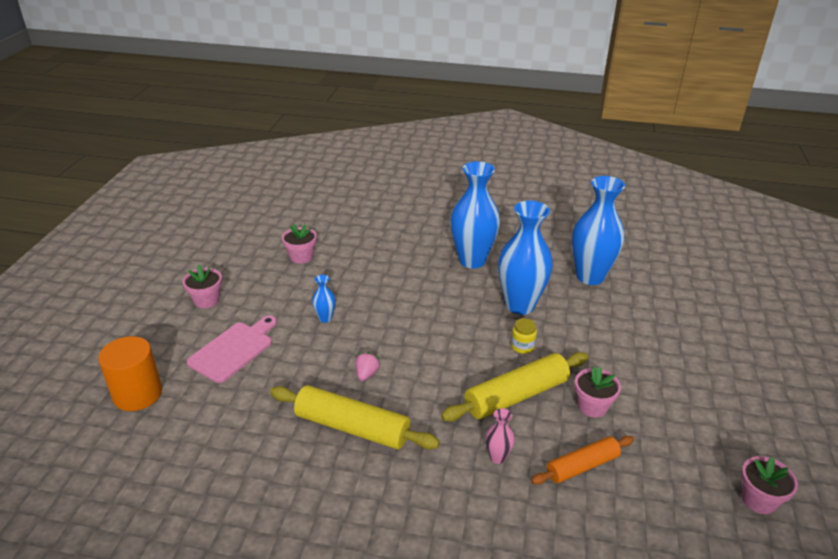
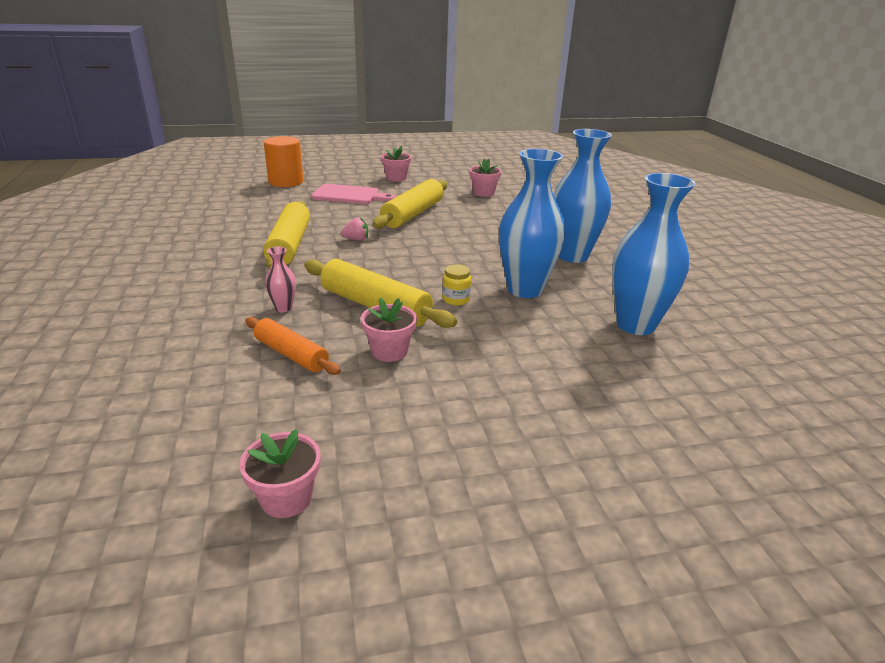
camera: 65 degrees right, 5 degrees down
(325, 318) = (413, 214): blue vase -> yellow rolling pin

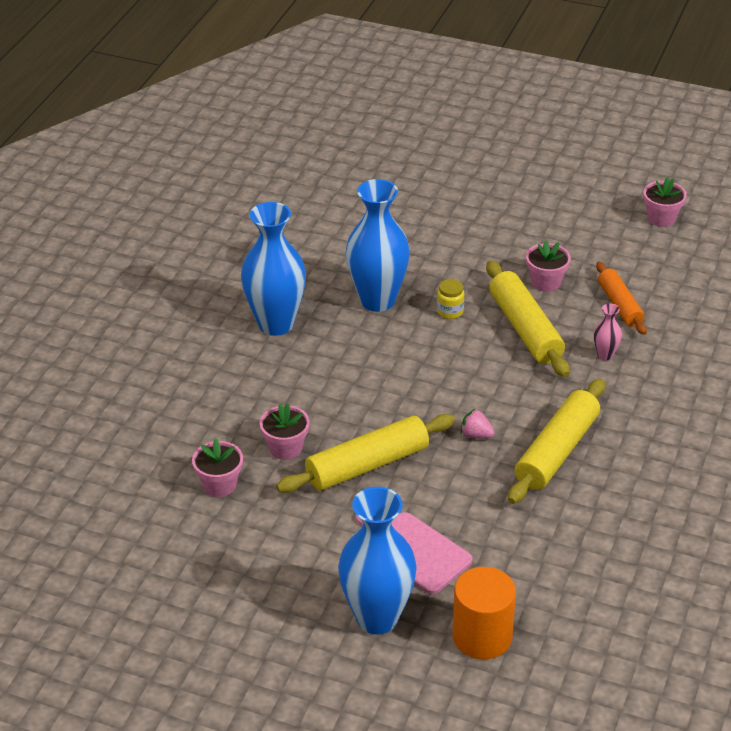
camera: 145 degrees left, 10 degrees up
(396, 178) = (301, 583): pink flower pot -> pink flower pot (285, 448)
(635, 325) = (335, 237): blue vase -> blue vase (377, 618)

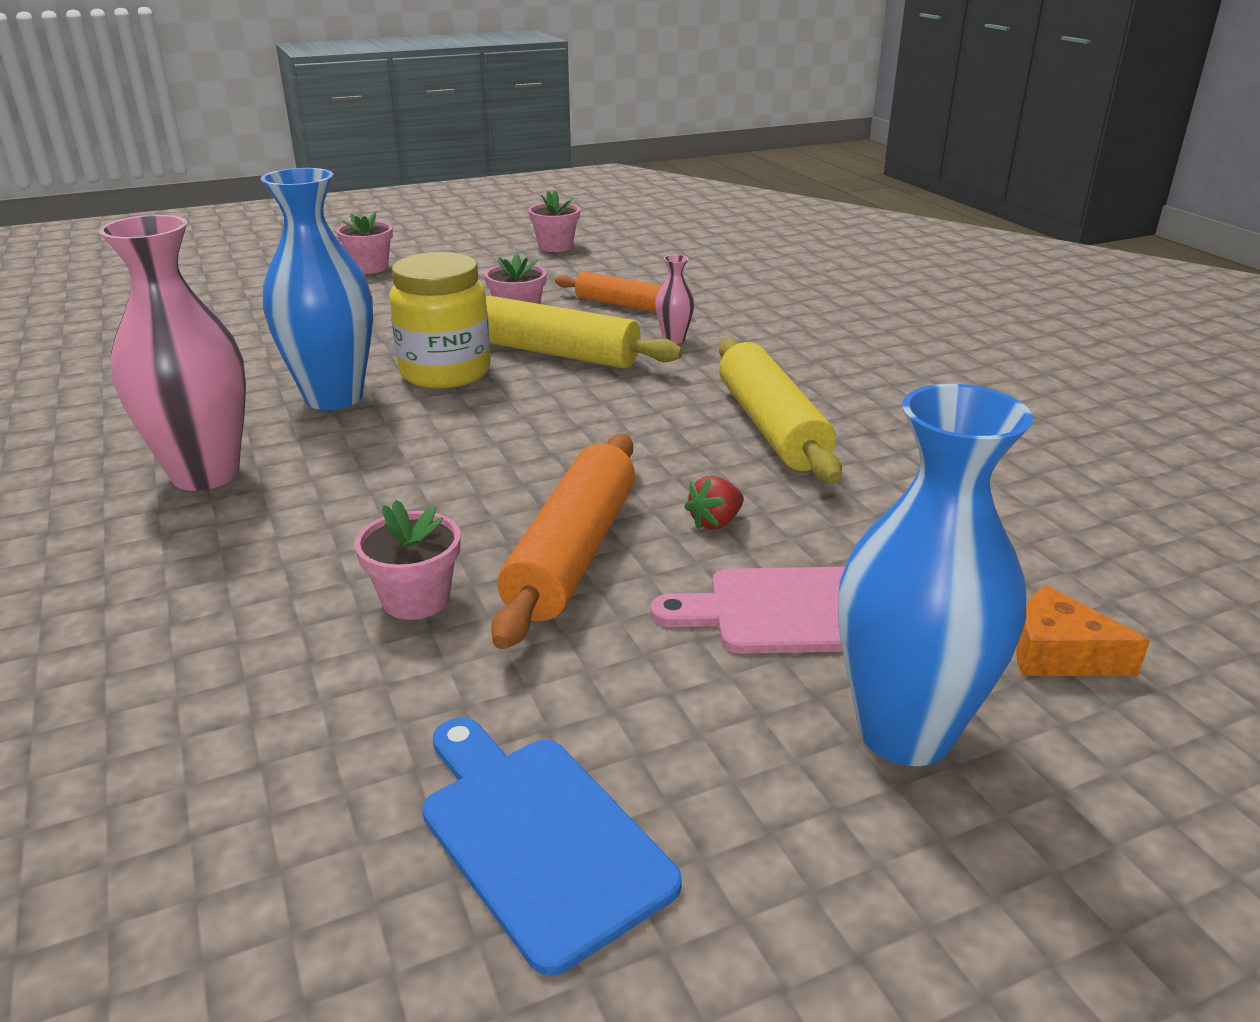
camera: 45 degrees left, 10 degrees down
(219, 484) = (361, 712): pink flower pot -> pink flower pot (369, 268)
(223, 564) = (539, 837): none -> blue cutting board
(276, 324) = (205, 474): blue vase -> pink vase
(367, 465) = (573, 553): yellow rolling pin -> orange rolling pin
(445, 488) = (715, 522): none -> red strawberry
(450, 311) = (445, 372): yellow jar -> yellow jar, size x2.23
(476, 435) = (659, 456): pink strawberry -> none
(482, 636) = (1059, 654): orange cylinder -> orange cheese

